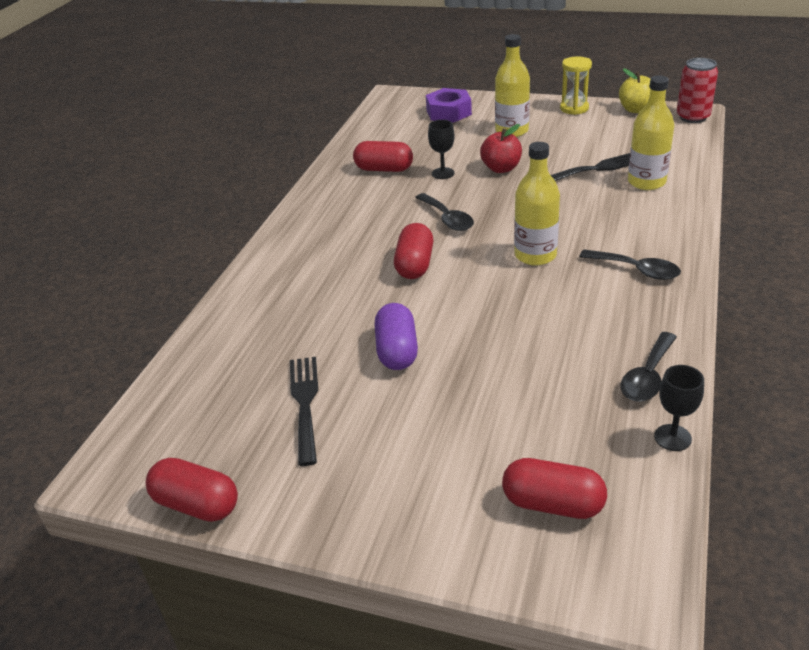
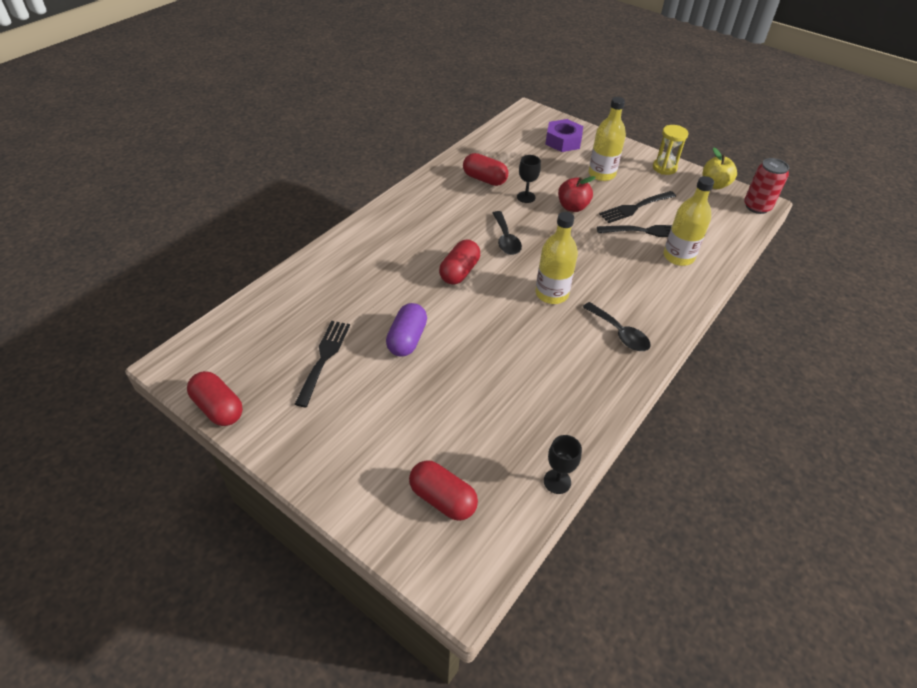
camera: 15 degrees right, 10 degrees up
(569, 151) = (635, 207): none -> black fork
(647, 376) = (570, 426): black spoon -> none

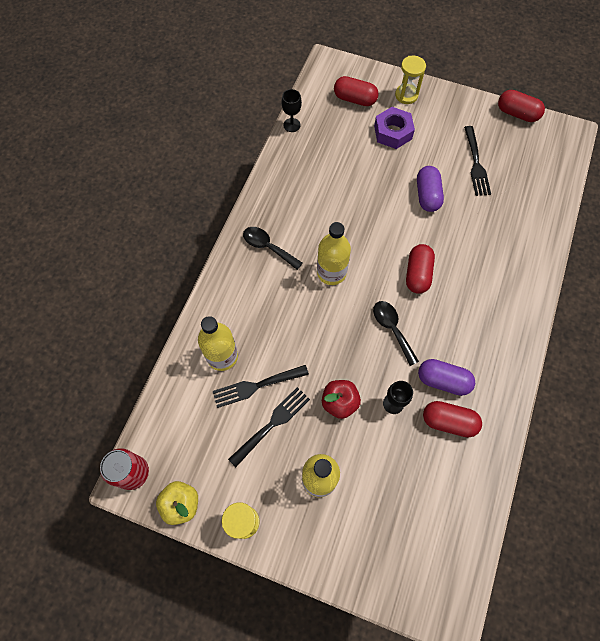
camera: 165 degrees right, 20 degrees up
(358, 482) = (406, 95): none -> yellow hourglass
(476, 200) = (443, 380): none -> purple capsule
(563, 141) = (382, 543): purple nut -> purple nut (393, 132)

